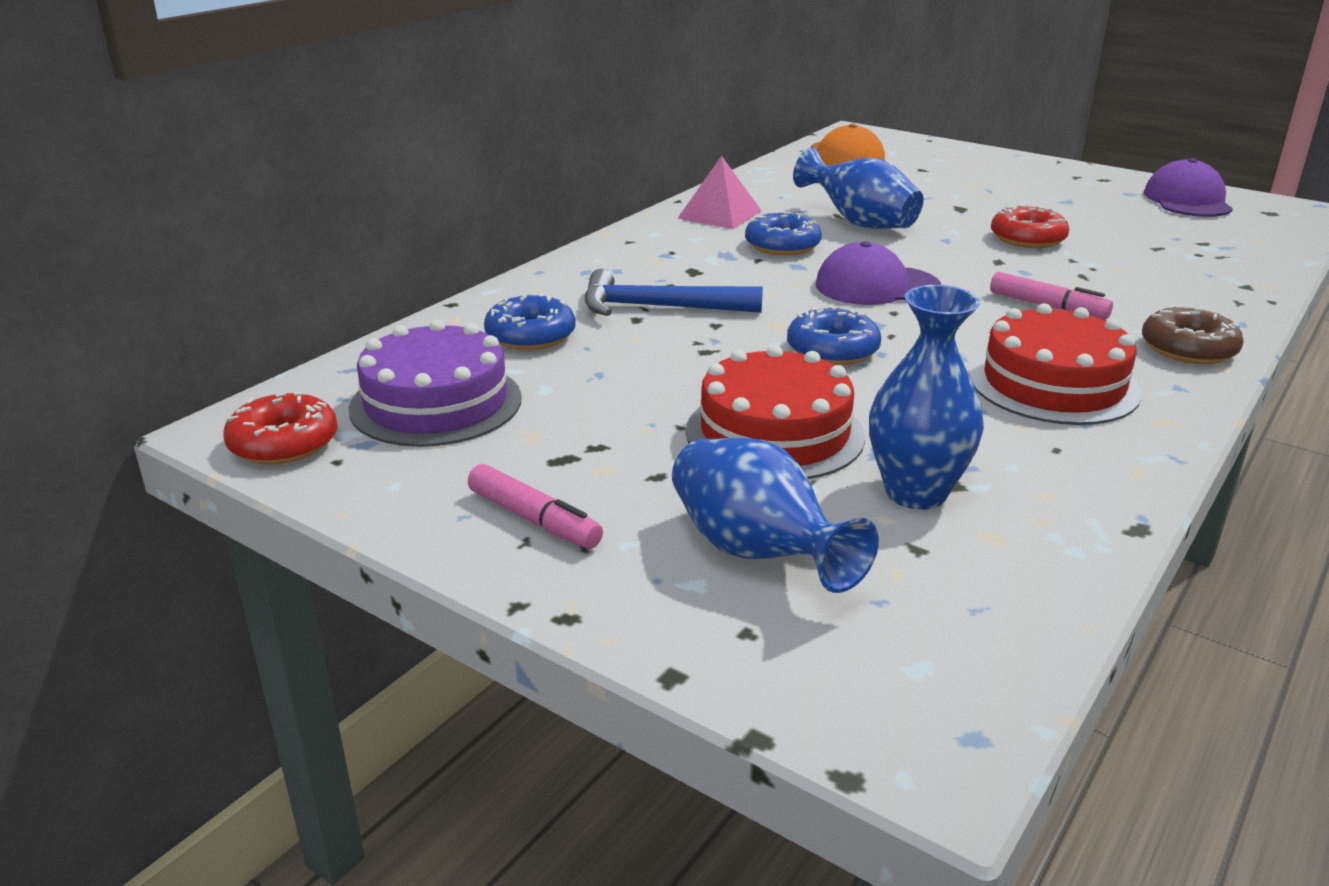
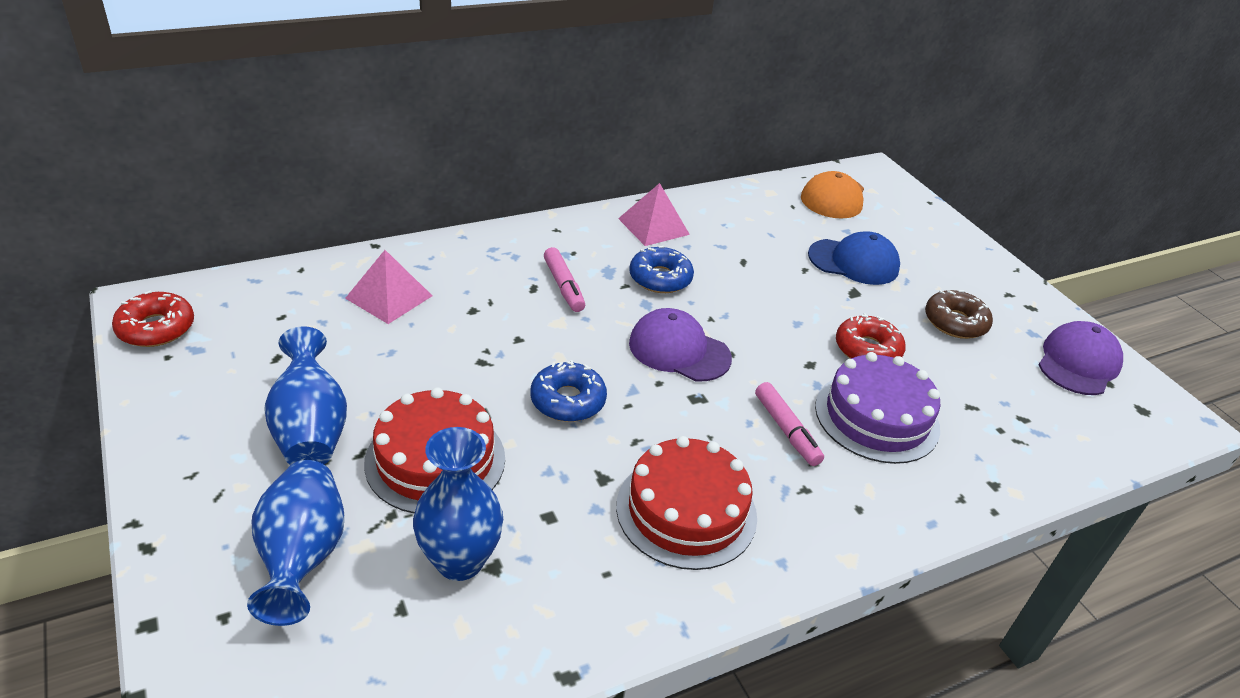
camera: 25 degrees right, 10 degrees up
(436, 403) = (269, 333): purple cake -> purple cake (877, 417)
(530, 336) = (389, 297): blue donut -> pink pyramid
(534, 519) = (215, 460): pink marker -> pink marker (563, 286)
(659, 307) = (500, 305): blue hammer -> none
(859, 223) = (749, 277): blue vase -> blue vase (310, 429)
(929, 190) = (853, 262): none -> blue cap
(1188, 349) = (844, 528): brown donut -> brown donut (955, 322)

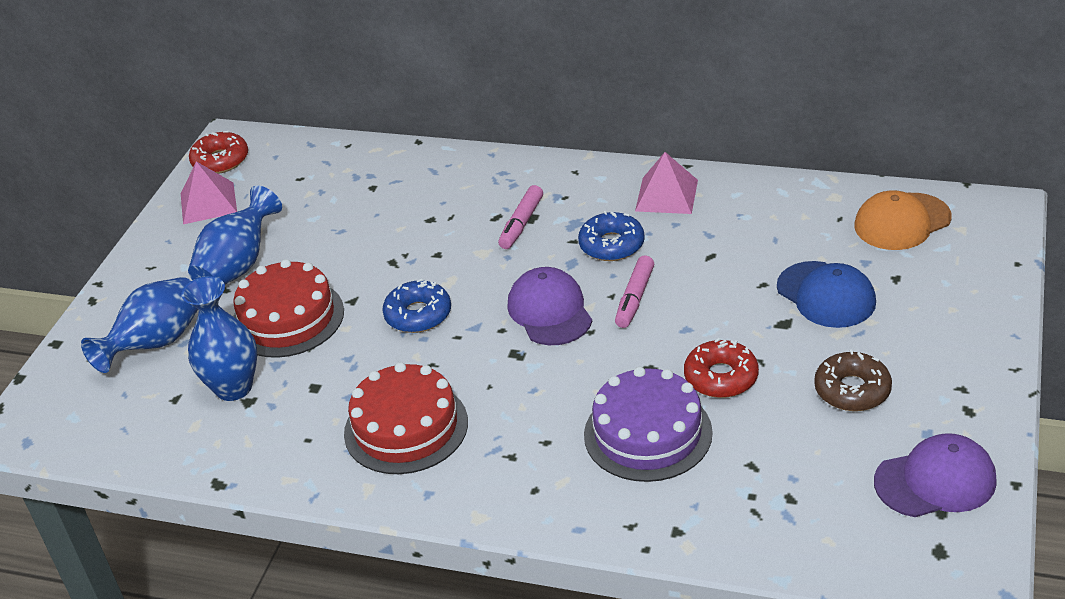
camera: 50 degrees right, 0 degrees up
(389, 297) = (383, 187): pink pyramid -> pink pyramid (208, 203)
(786, 430) = (555, 408): pink marker -> pink marker (635, 298)

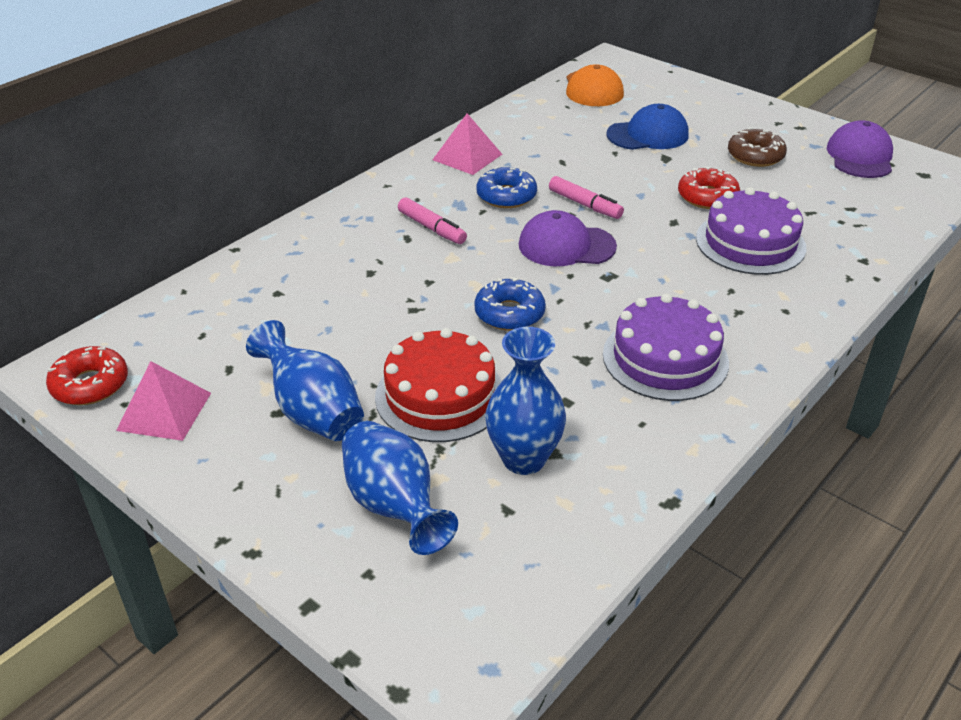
camera: 70 degrees left, 0 degrees up
(406, 427) = (665, 358): red cake -> purple cake

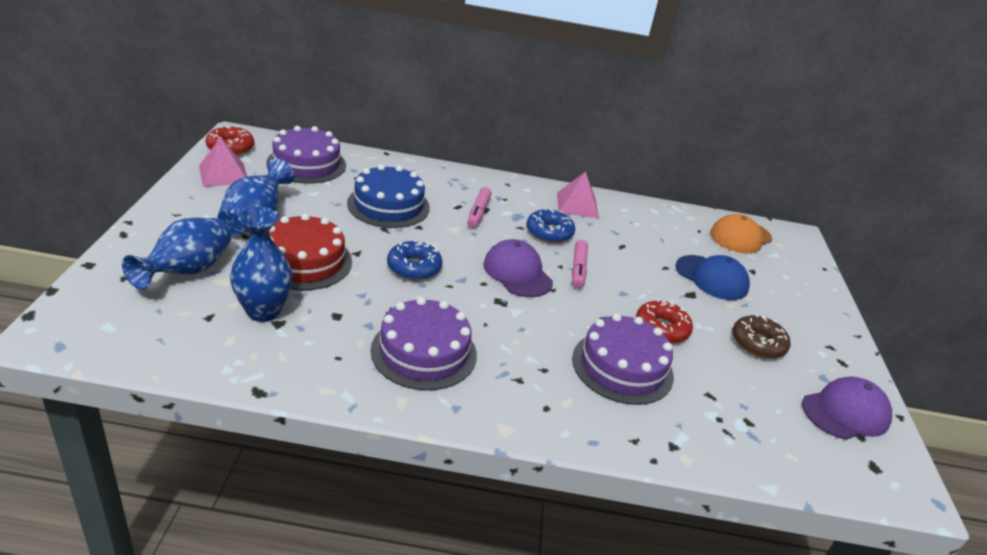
camera: 50 degrees right, 5 degrees down
(204, 325) = (306, 164): none -> purple cake
(364, 289) = (388, 205): none -> blue cake

